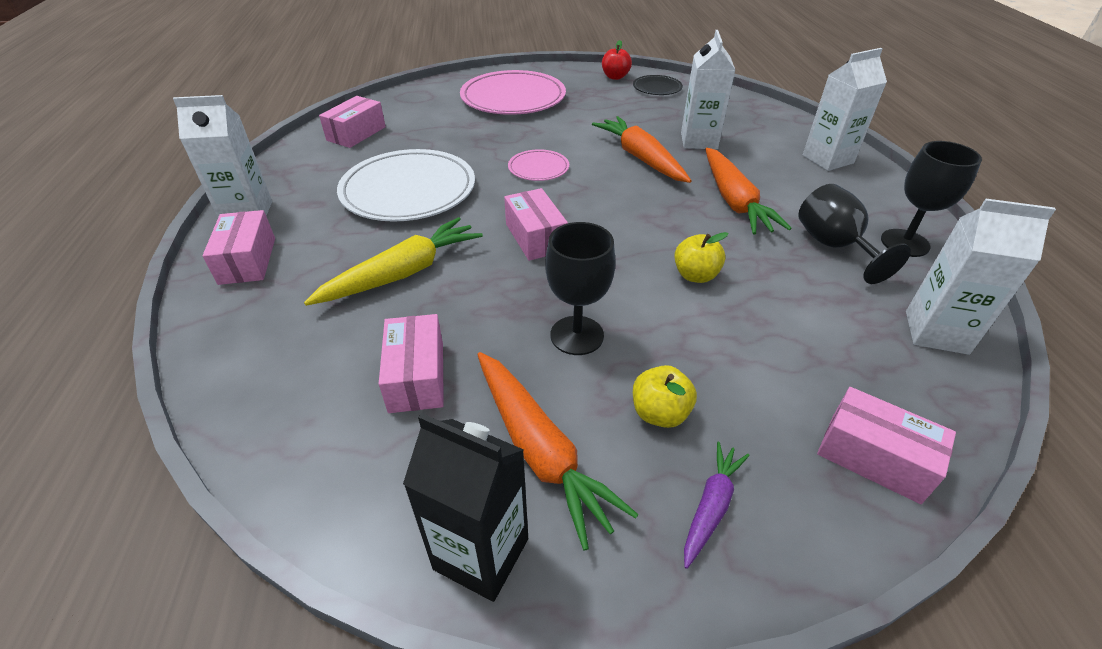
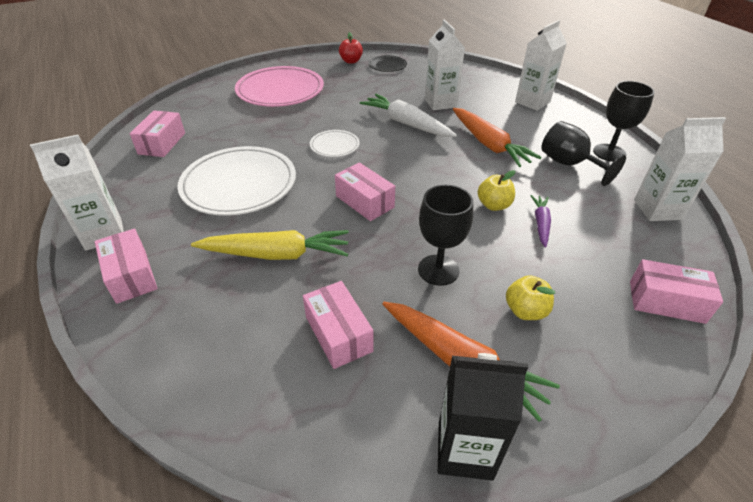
camera: 20 degrees left, 0 degrees up
(403, 273) = (277, 254): yellow carrot -> yellow carrot turned 60 degrees clockwise
(538, 168) = (334, 145): pink plate -> white plate
(640, 158) = (406, 123): orange carrot -> white carrot
(711, 506) = (592, 364): purple carrot -> purple carrot (540, 223)

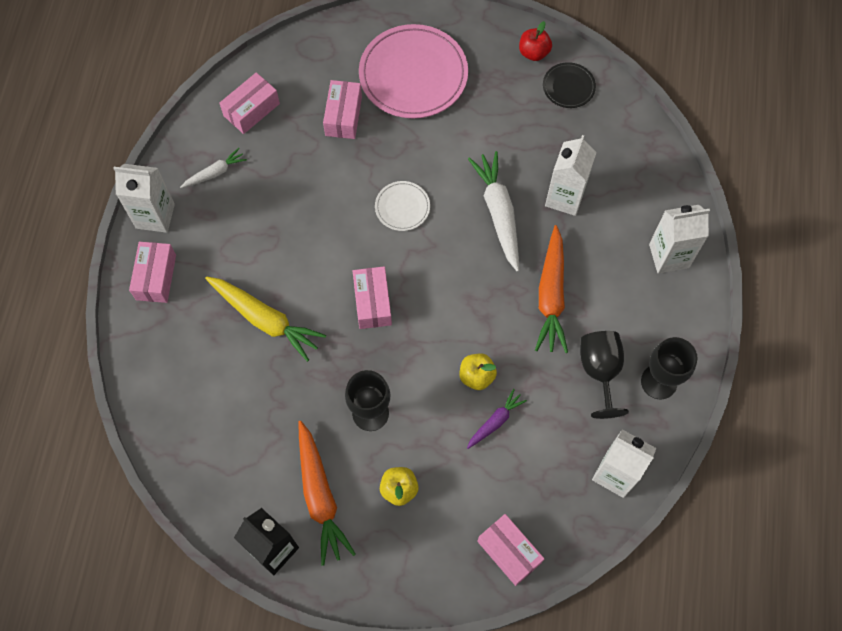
camera: 35 degrees right, 25 degrees up
(151, 186) = (215, 172): none -> white carrot
(239, 184) = (285, 214): white plate -> none
(338, 334) = (260, 422): pink box -> pink box (343, 116)

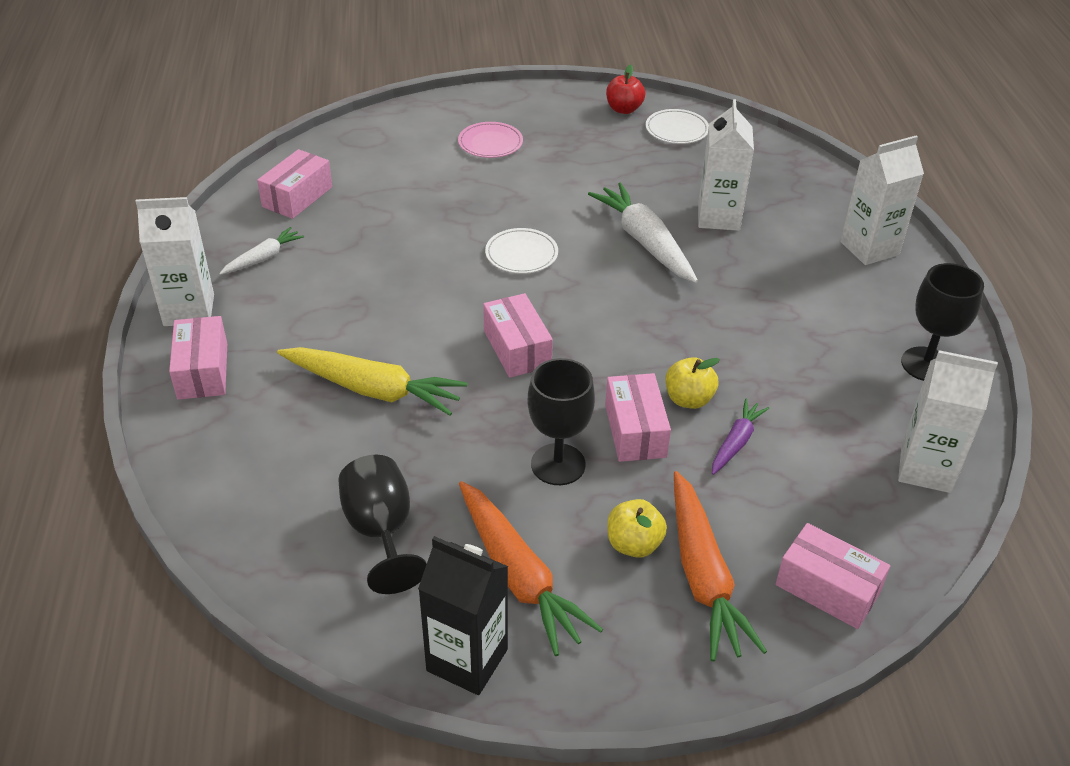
camera: 15 degrees left, 25 degrees down
(343, 116) = (417, 187): pink box -> pink box (635, 430)
(413, 74) = (490, 143): pink plate -> pink plate, size x0.48
(551, 296) = (747, 305): orange carrot -> orange carrot (703, 577)
(568, 87) = (677, 130): black plate -> white plate
(600, 371) = (846, 367): black goblet -> black goblet (381, 531)

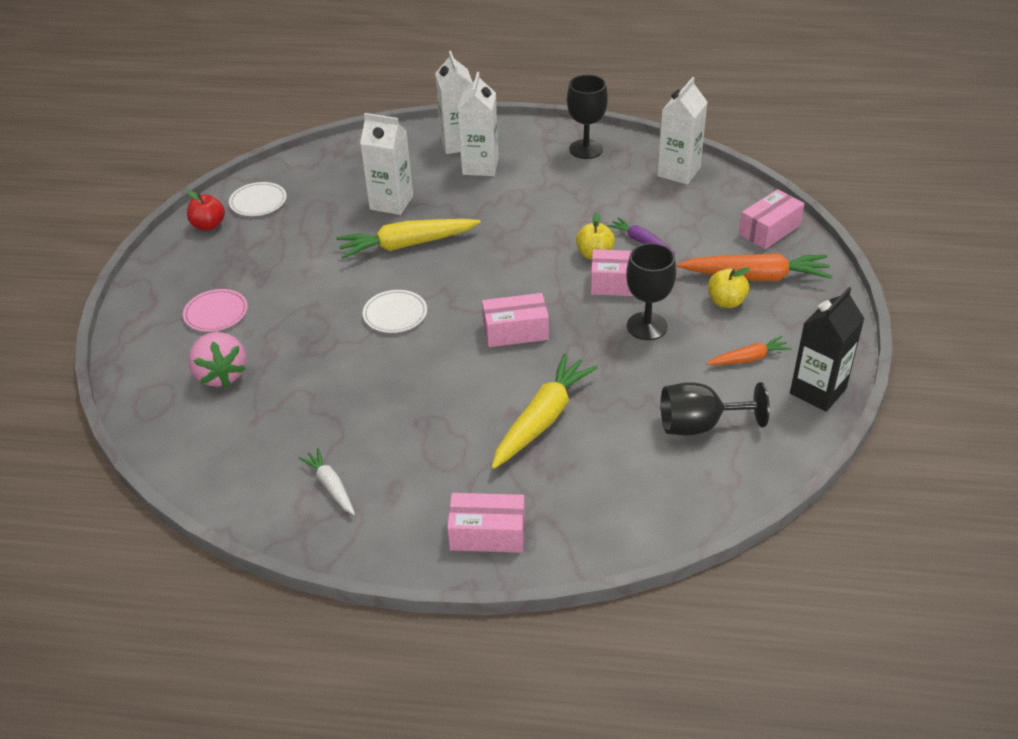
camera: 75 degrees left, 0 degrees up
(189, 310) = (393, 545): white carton -> white carton (480, 166)
(297, 197) = (237, 456): pink box -> none
(404, 165) = (221, 374): none -> pink strawberry
(519, 576) = (749, 358): orange carrot -> orange carrot, size x0.54
(644, 242) = (406, 245): white carrot -> yellow carrot

